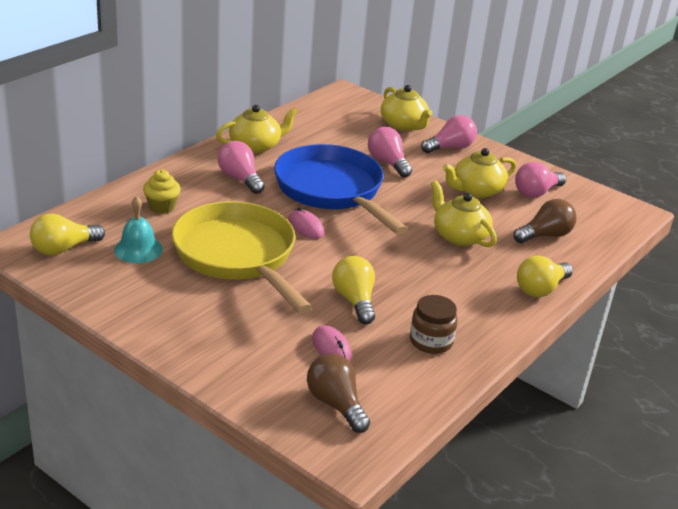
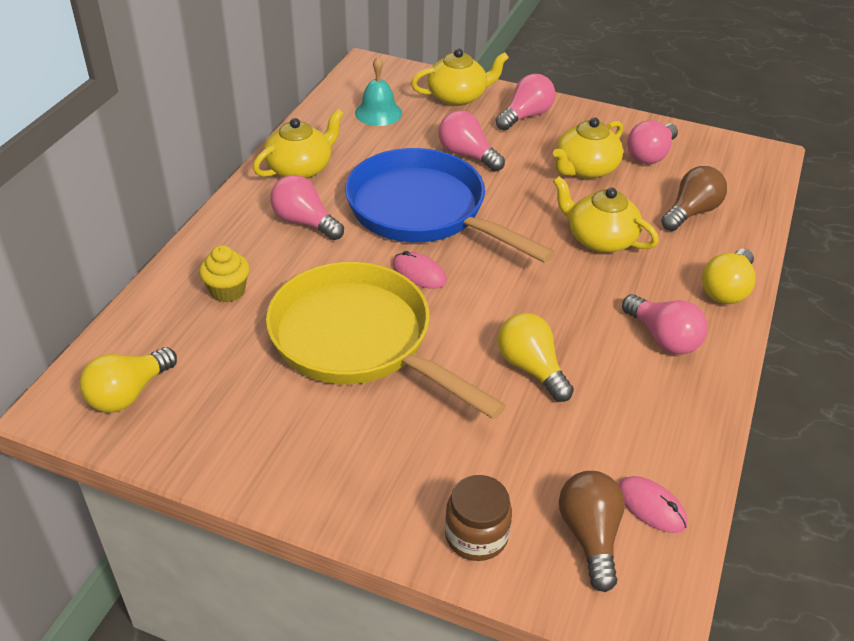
camera: 15 degrees left, 10 degrees up
(138, 249) = (228, 366): turquoise bell -> turquoise bell (378, 113)
(331, 347) = (540, 449): pink mouse -> pink mouse (651, 506)
(336, 404) = (590, 536): brown light bulb -> brown light bulb turned 45 degrees clockwise
(403, 125) = (458, 96): yellow teapot -> yellow teapot turned 60 degrees counterclockwise
(431, 341) = (648, 403): brown jar -> brown jar (476, 535)
(468, 306) = (663, 338): none -> pink light bulb

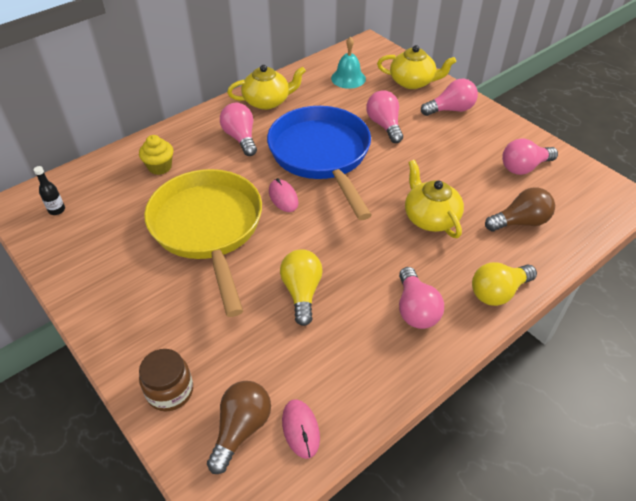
camera: 30 degrees right, 5 degrees up
(129, 393) = (57, 210): yellow light bulb -> black bottle
(585, 169) = (463, 162): yellow teapot -> none

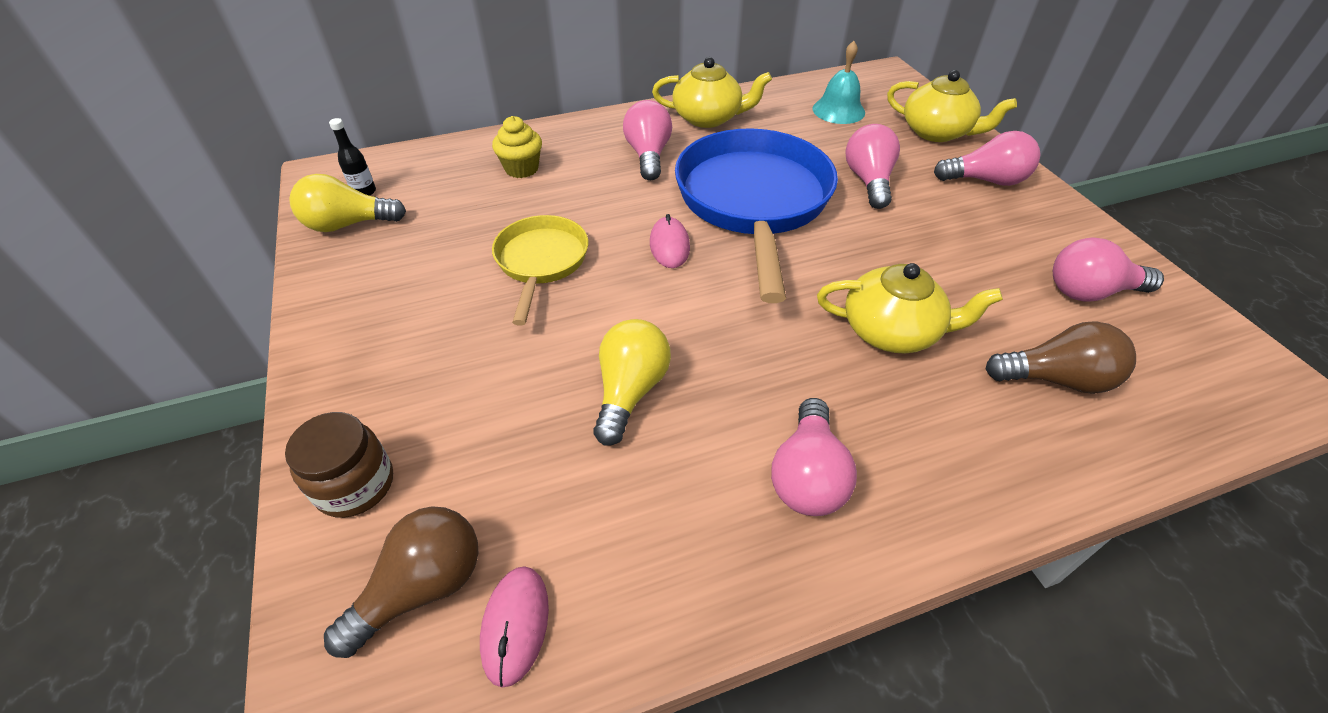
camera: 20 degrees right, 0 degrees up
(208, 228) = (541, 262): yellow pan -> yellow pan, size x0.54
(430, 217) = (892, 331): yellow teapot -> yellow teapot turned 105 degrees clockwise
(498, 292) = (974, 491): yellow light bulb -> yellow light bulb (348, 224)

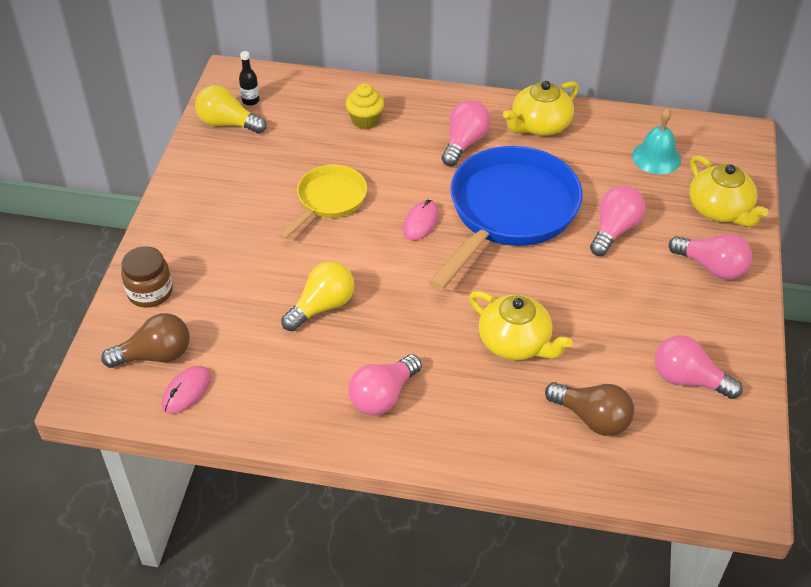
camera: 30 degrees right, 0 degrees up
(708, 118) = (539, 125): yellow teapot -> yellow teapot turned 105 degrees clockwise

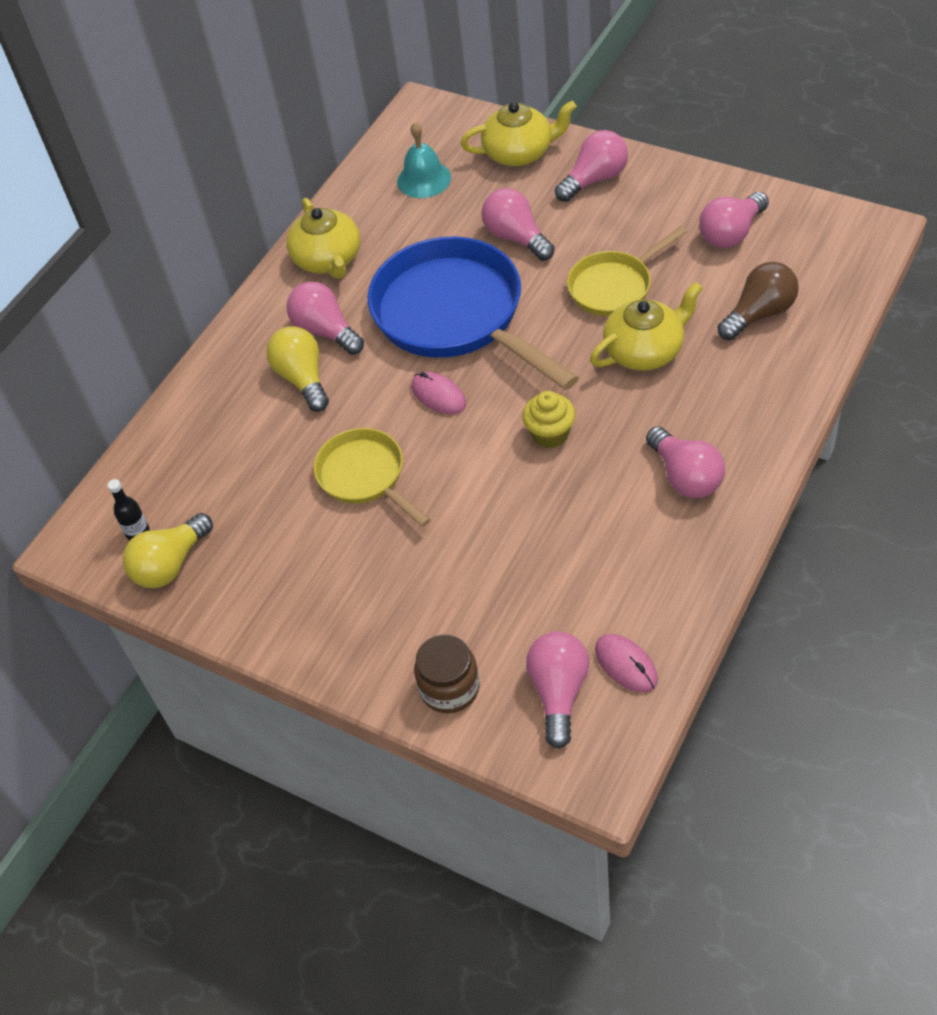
camera: 65 degrees left, 5 degrees up
(155, 355) = (559, 693): brown light bulb -> pink light bulb
(322, 306) = (537, 510): yellow light bulb -> yellow light bulb (303, 379)
(365, 120) = (239, 417): yellow cupcake -> yellow cupcake (550, 434)
(583, 307) = (614, 286): none -> yellow pan

